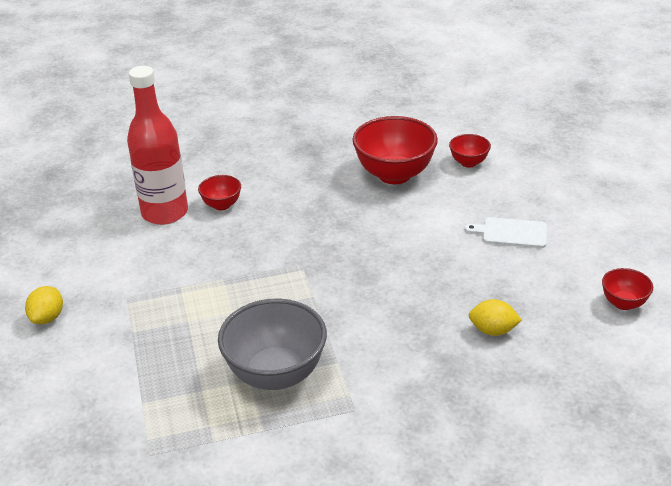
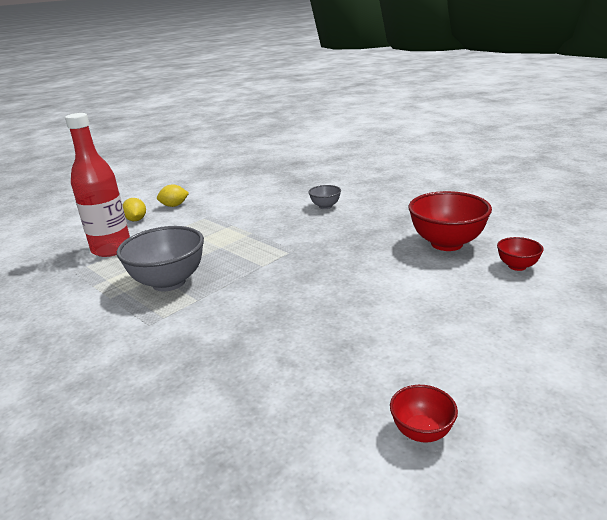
camera: 60 degrees right, 10 degrees down
(165, 213) = (297, 196): red bottle -> red bottle (111, 249)
(221, 205) = (325, 206): red bowl -> grey bowl
(493, 330) = (294, 357): yellow lemon -> yellow lemon (136, 220)
(511, 233) = (447, 320): white cutting board -> none

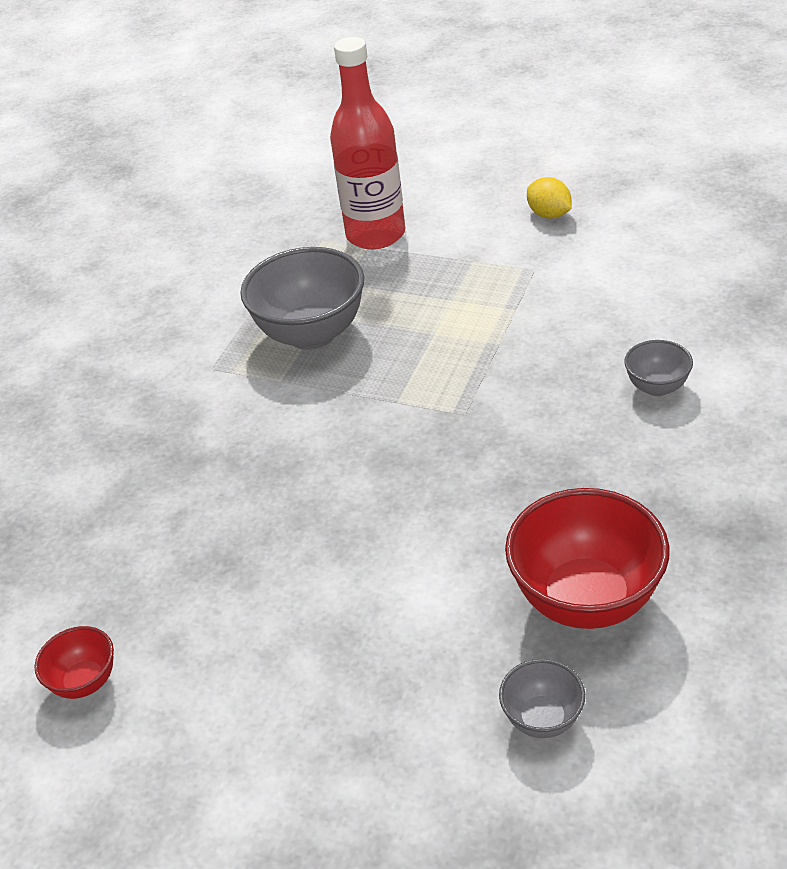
camera: 70 degrees right, 15 degrees up
(136, 220) = (476, 205): yellow lemon -> none
(517, 266) = (543, 719): red bowl -> grey bowl

